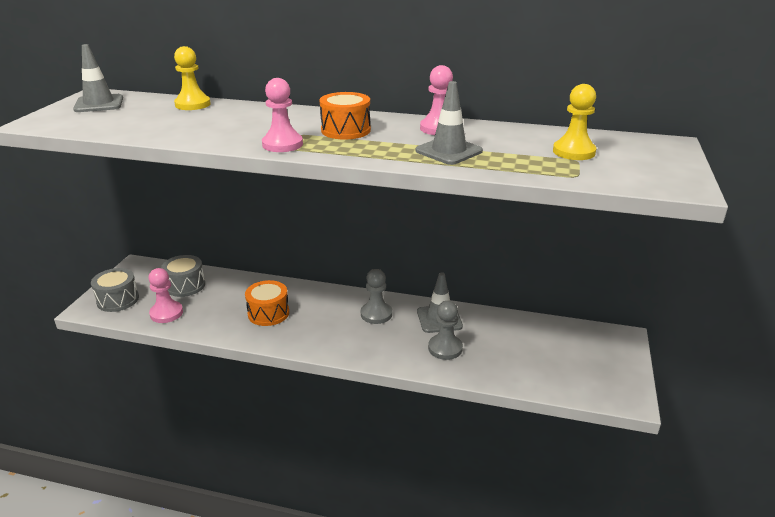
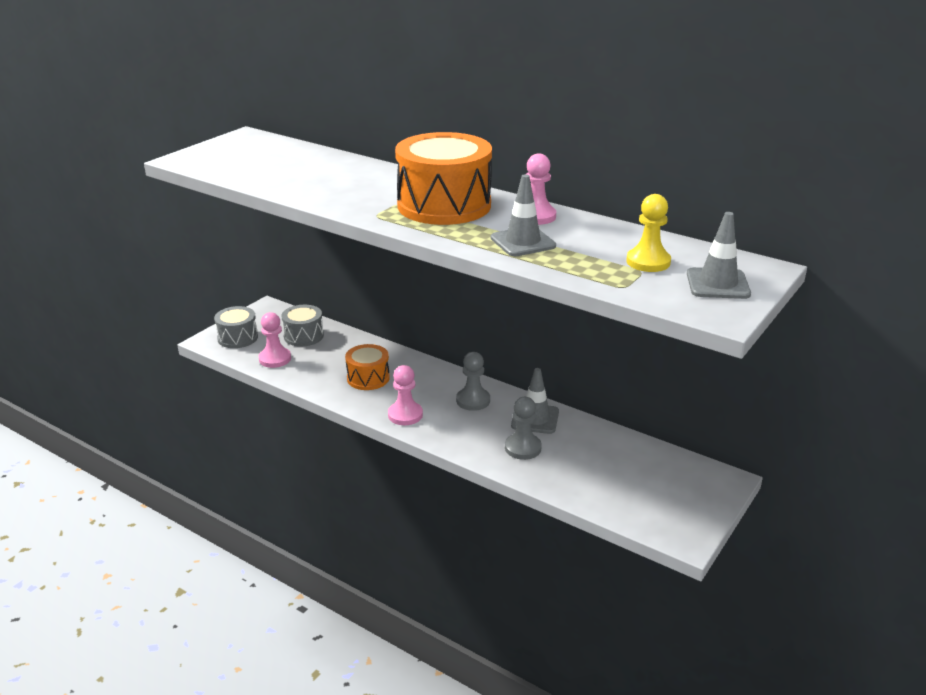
camera: 20 degrees right, 0 degrees up
(99, 104) = (244, 146): grey traffic cone -> grey traffic cone (717, 284)
(192, 104) = (324, 157): yellow pawn -> none
(282, 144) = (374, 212): pink pawn -> pink pawn (405, 415)
(346, 130) = (444, 205): orange drum -> orange drum, size x1.88

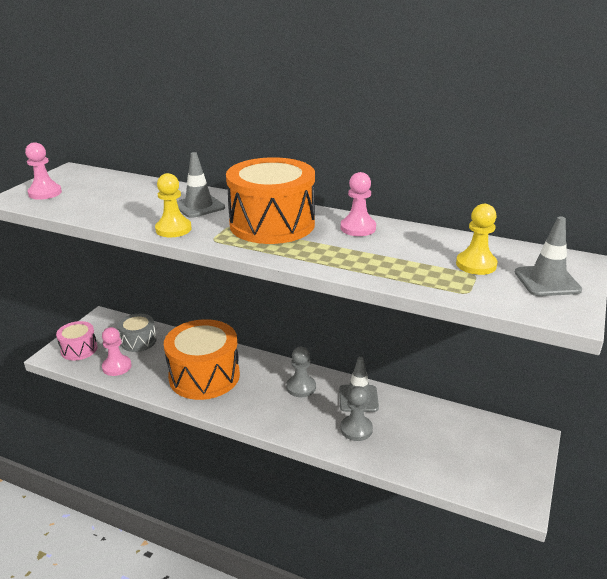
camera: 10 degrees left, 0 degrees up
(237, 338) = (79, 349): grey drum -> pink drum
(338, 202) = (173, 229): none -> yellow pawn
(368, 378) = (204, 376): orange drum -> orange drum, size x1.88
(405, 415) = (245, 409): pink pawn -> pink pawn (45, 193)
(523, 242) = (357, 255): grey traffic cone -> grey traffic cone (199, 206)

